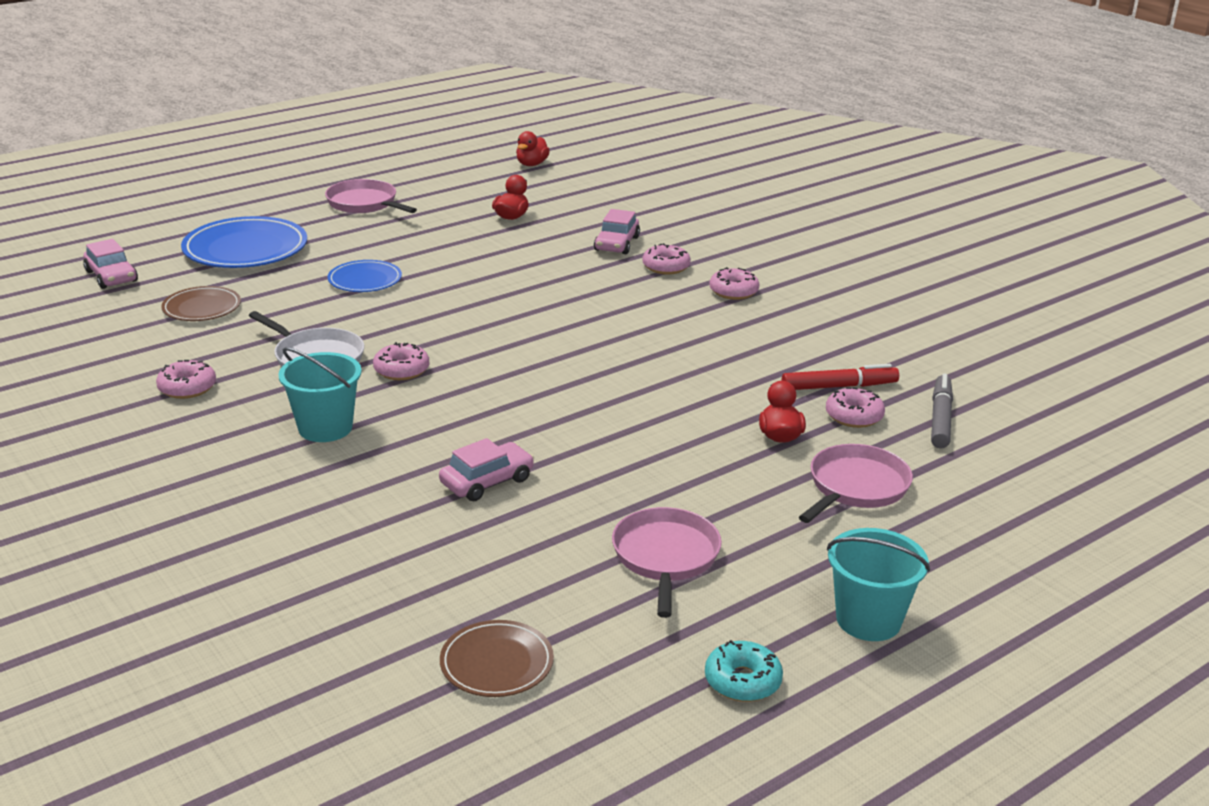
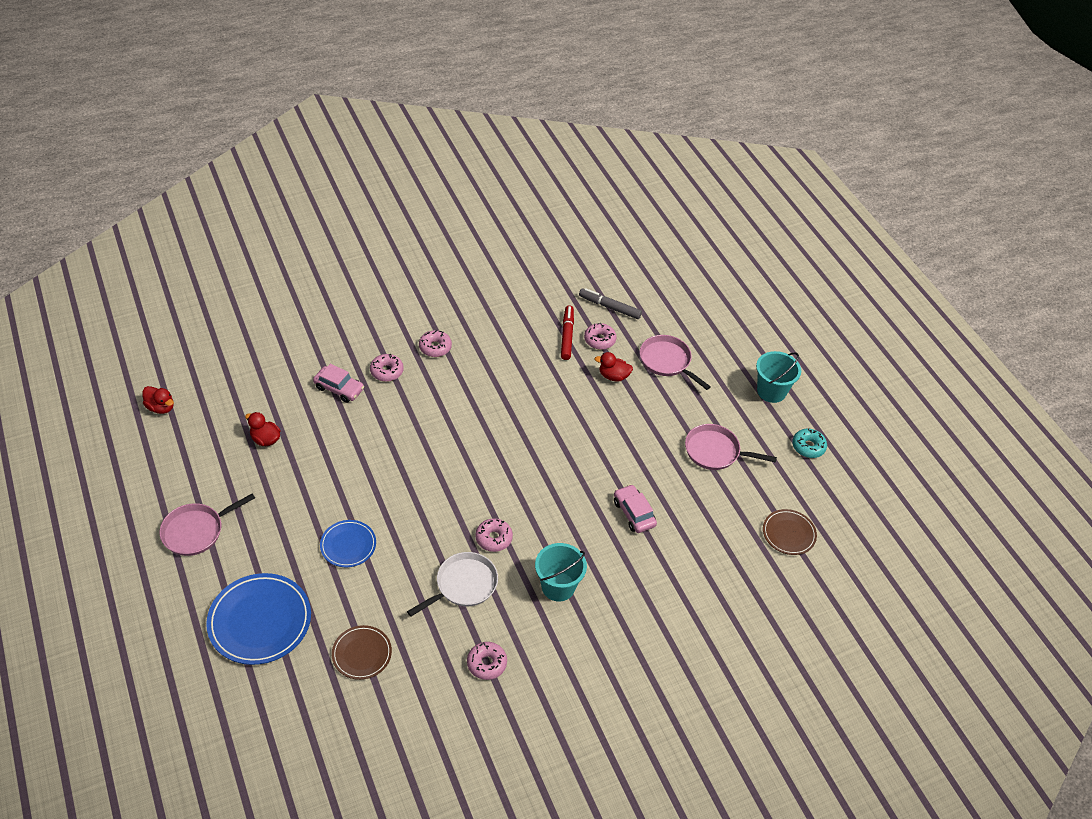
camera: 80 degrees left, 20 degrees up
(111, 276) = (279, 720): pink car -> none

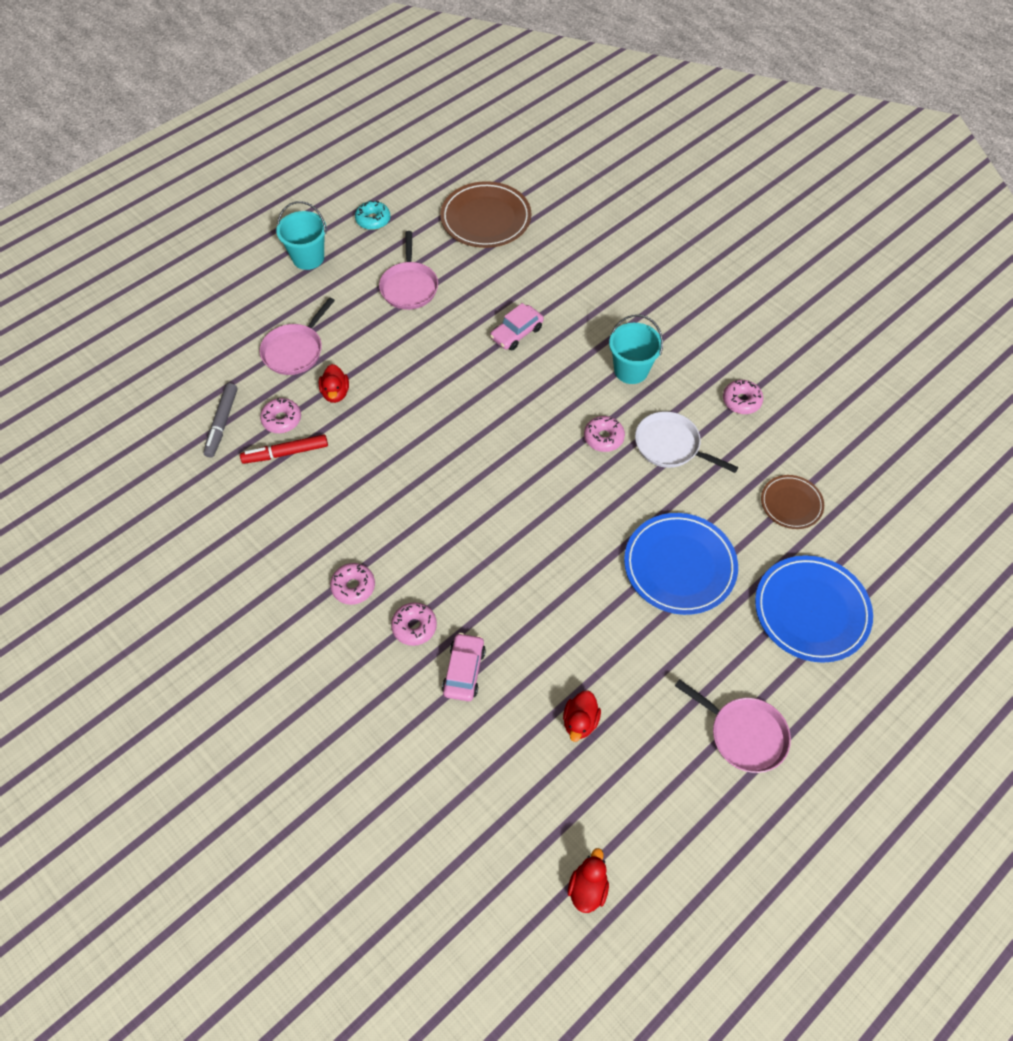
camera: 105 degrees left, 10 degrees up
(348, 545) = (679, 566): blue plate -> blue plate, size x1.74
(788, 534) = (486, 219): brown plate -> brown plate, size x1.74

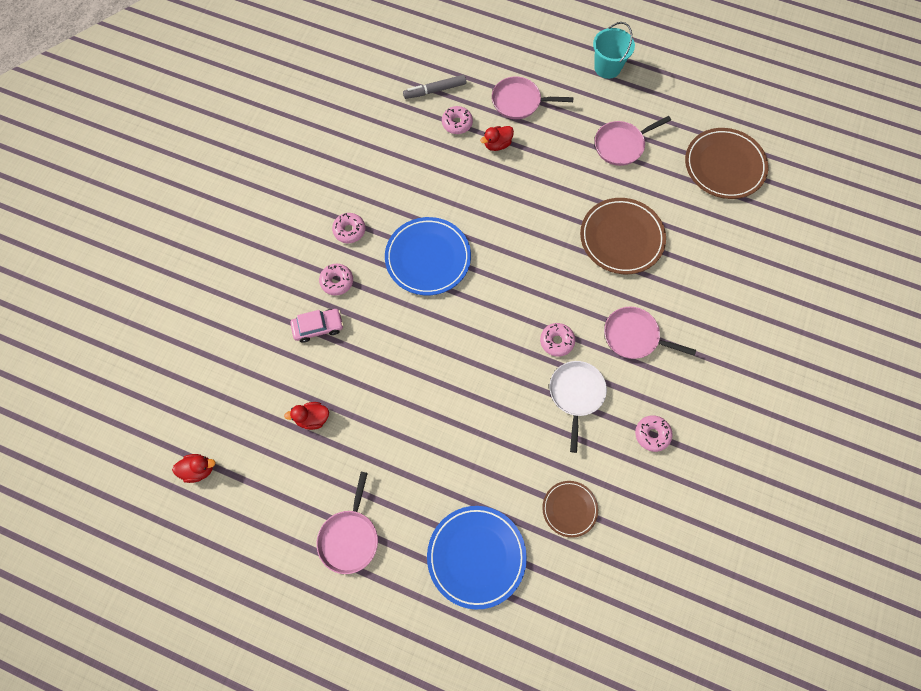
camera: 65 degrees right, 10 degrees up
(285, 453) = (431, 139): red marker -> none
(373, 220) = (671, 90): turquoise donut -> none
(516, 333) = (621, 238): pink car -> brown plate
(631, 370) = (634, 336): turquoise bucket -> pink pan
(679, 566) = (469, 441): blue plate -> blue plate (428, 258)

